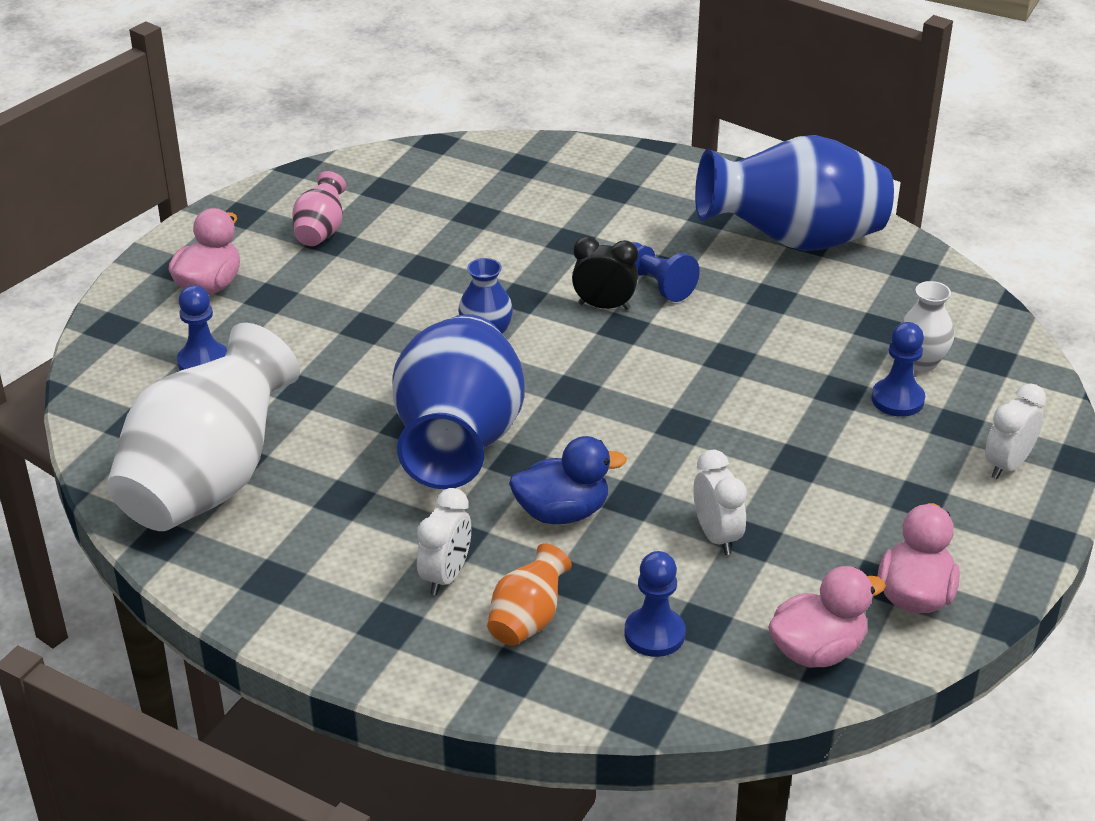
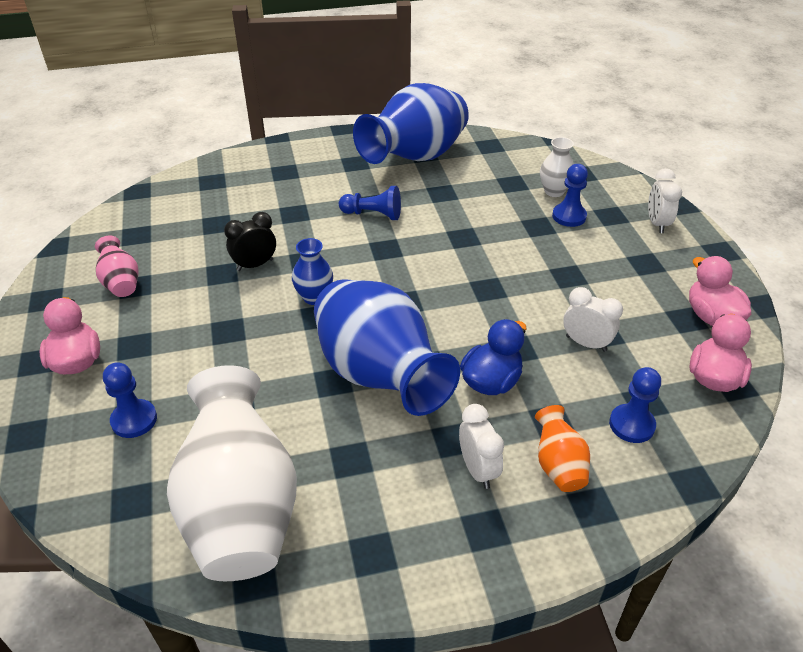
camera: 40 degrees left, 5 degrees up
(604, 306) = (360, 242): black clock -> black clock (255, 265)

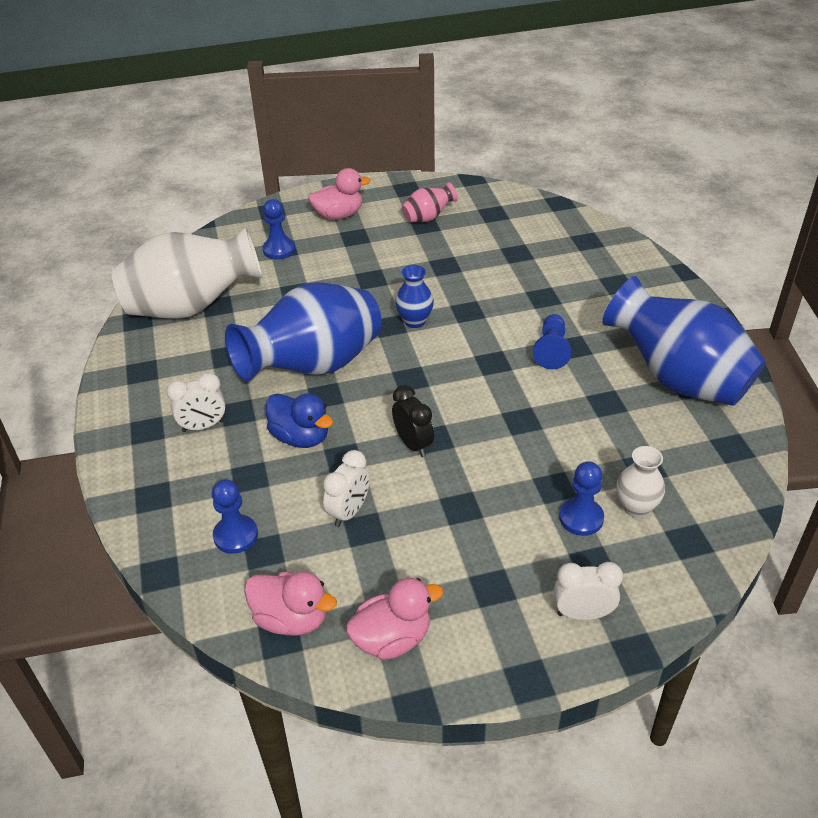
camera: 90 degrees right, 0 degrees up
(255, 265) = (458, 282): black clock -> black clock (413, 444)
(558, 465) = (198, 477): orange vase -> none

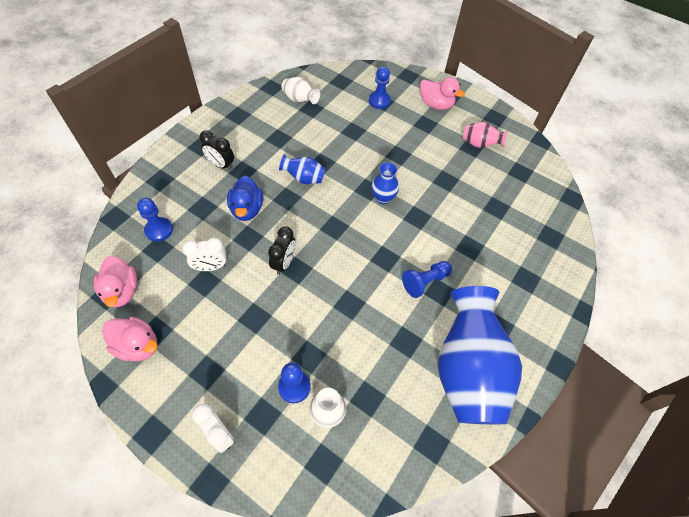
camera: 45 degrees right, 15 degrees up
(192, 307) = (300, 100): white vase -> white vase, size x0.44
(203, 426) = (221, 165): white clock -> black clock
(314, 366) = (304, 178): blue vase -> blue vase, size x0.44

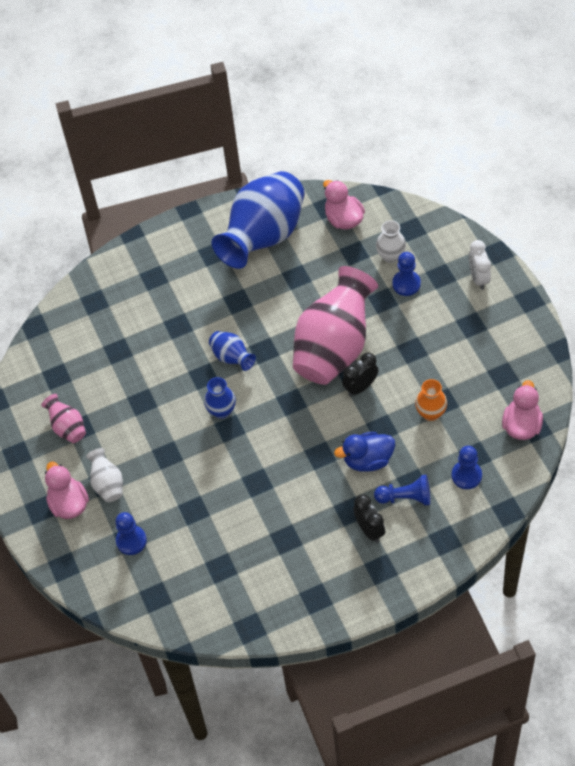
camera: 140 degrees left, 0 degrees up
(138, 346) = (521, 369): pink duck -> pink duck (343, 219)
(211, 267) = (430, 413): white clock -> orange vase
(247, 209) = (367, 460): blue duck -> blue duck turned 135 degrees counterclockwise
(300, 100) = (227, 588): white vase -> white vase (107, 484)
(304, 178) = (288, 471): blue vase -> blue vase (232, 357)
(327, 288) = (334, 347): none -> pink vase
(425, 282) = (244, 314): blue pawn -> blue pawn (405, 497)

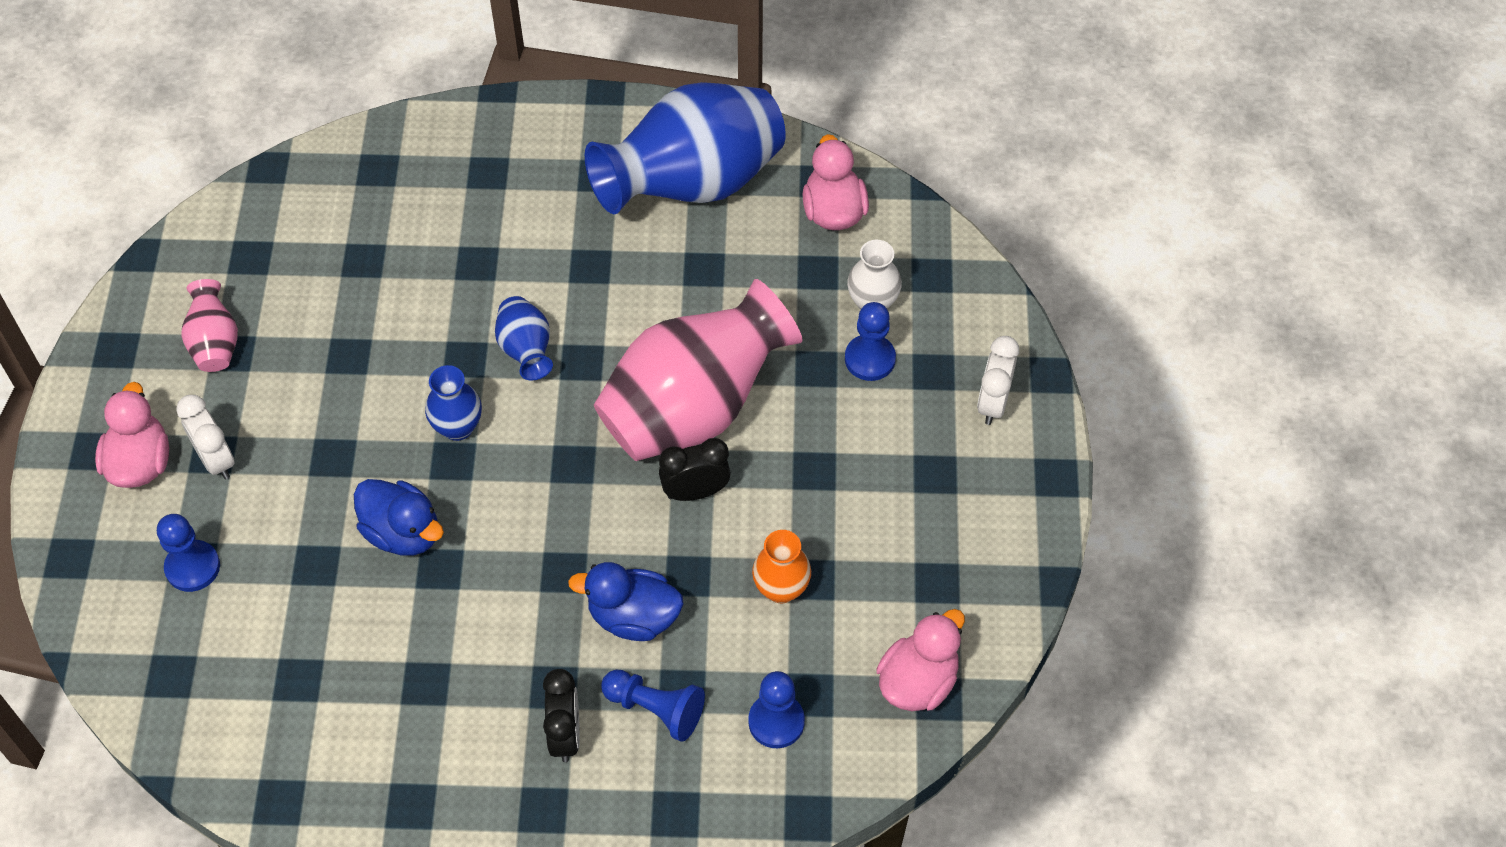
camera: 20 degrees right, 0 degrees up
(107, 484) = (216, 459): white vase -> white clock
(227, 474) = (403, 532): none -> blue duck

